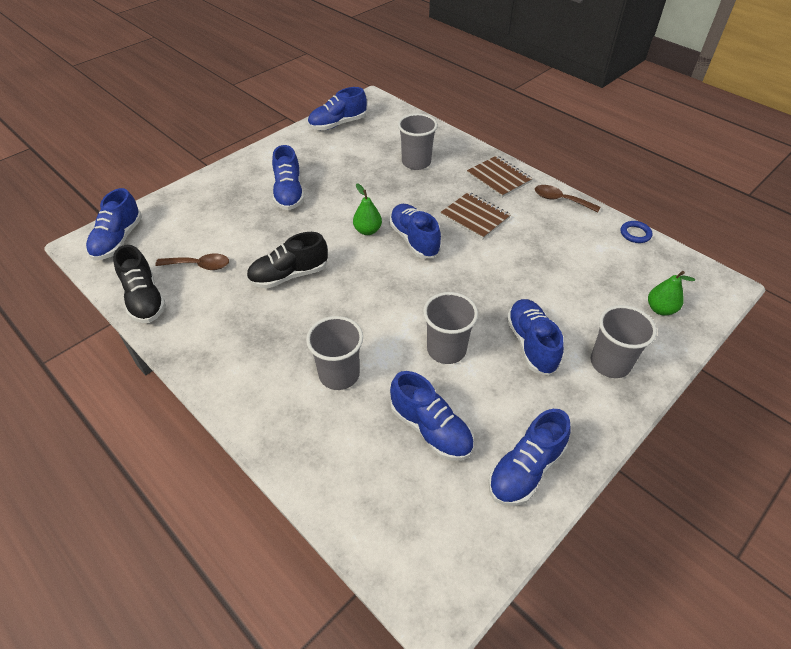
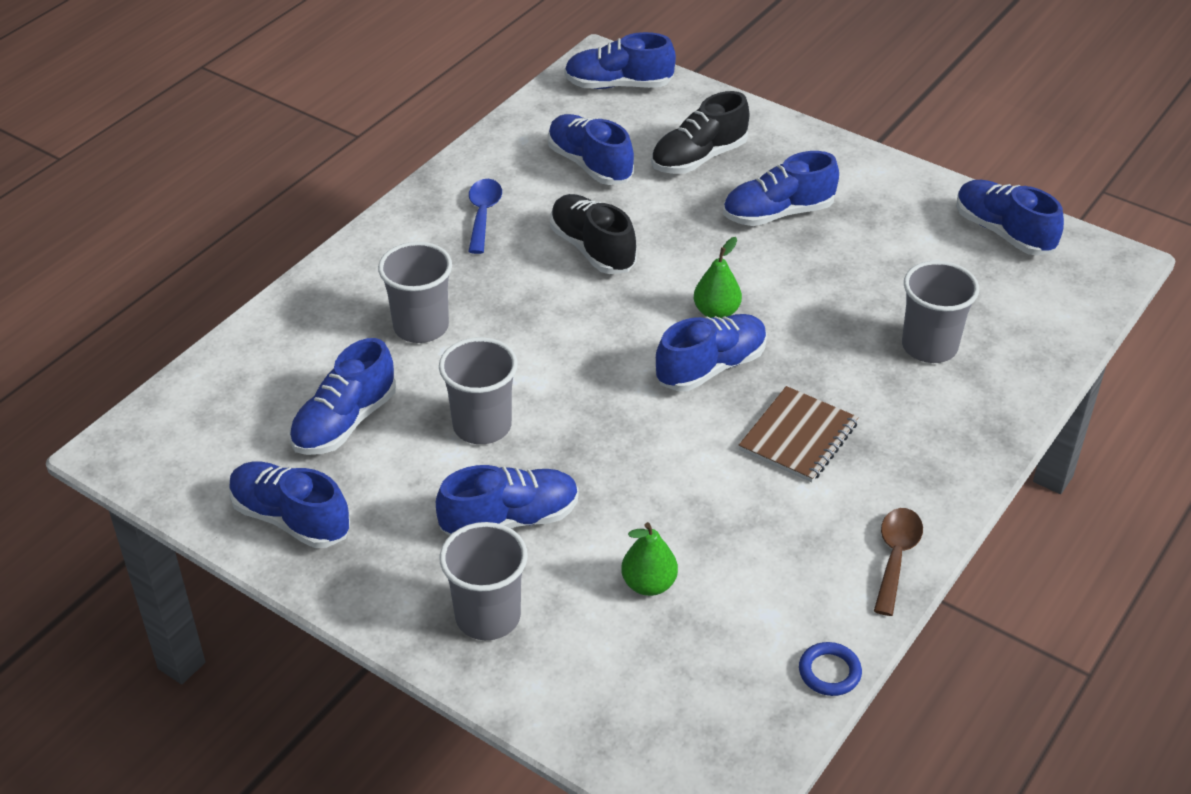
camera: 80 degrees right, 5 degrees down
(144, 299) = (516, 136): black shoe -> black shoe (699, 158)
(199, 265) = (590, 165): brown spoon -> blue shoe
(226, 327) = (483, 214): none -> blue spoon
(498, 178) = (930, 463): brown notebook -> none
(660, 309) = (626, 695): green pear -> green pear (649, 584)

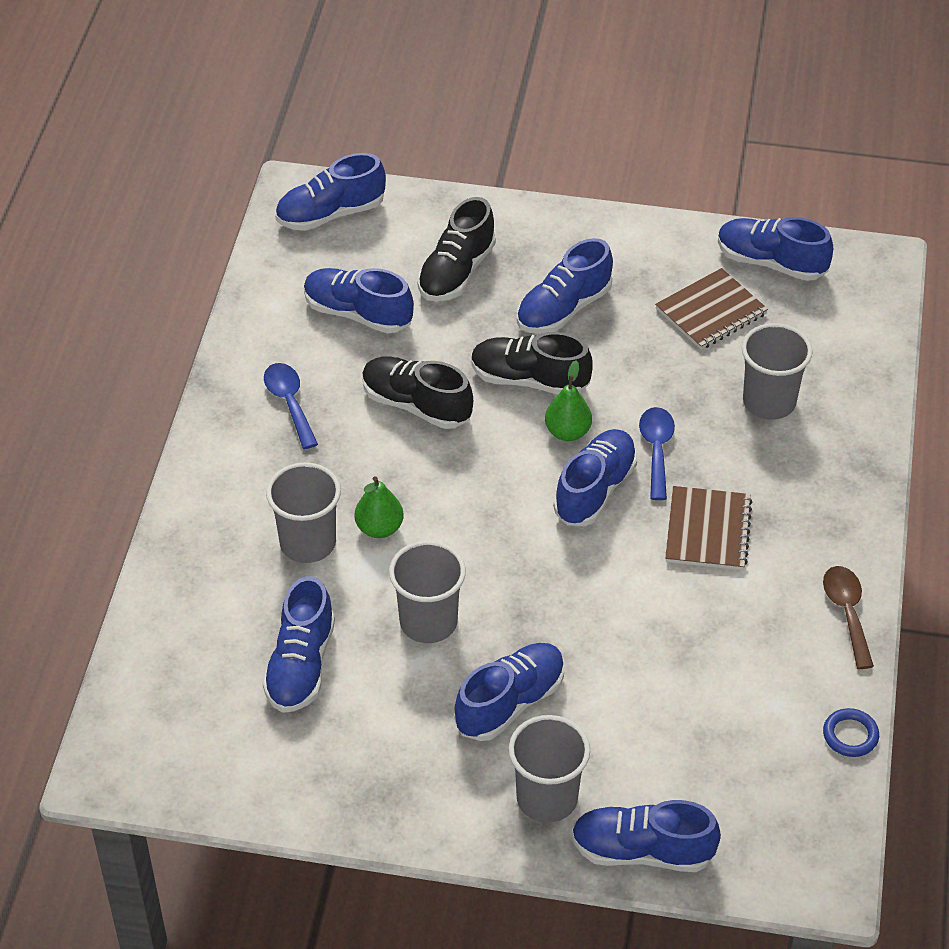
camera: 25 degrees left, 5 degrees up
(291, 519) = (315, 777): blue shoe -> blue shoe (642, 851)
(649, 584) = (663, 716): green pear -> green pear (379, 528)
(709, 260) = (529, 380): none -> black shoe
(792, 353) = (656, 450): none -> blue spoon
(918, 255) = (711, 311): none -> brown notebook

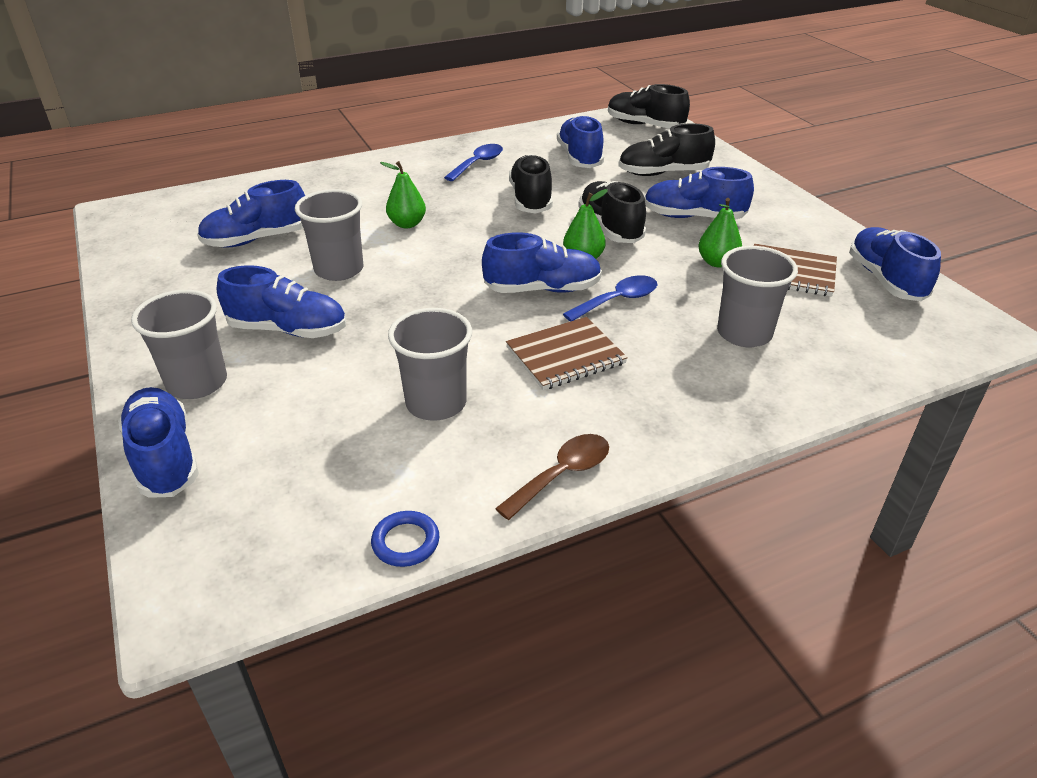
camera: 55 degrees right, 10 degrees down
(308, 543) = (367, 206): grey cup -> grey cup (436, 403)
(331, 214) = (645, 125): blue shoe -> black shoe
(654, 346) = (717, 262): none -> green pear

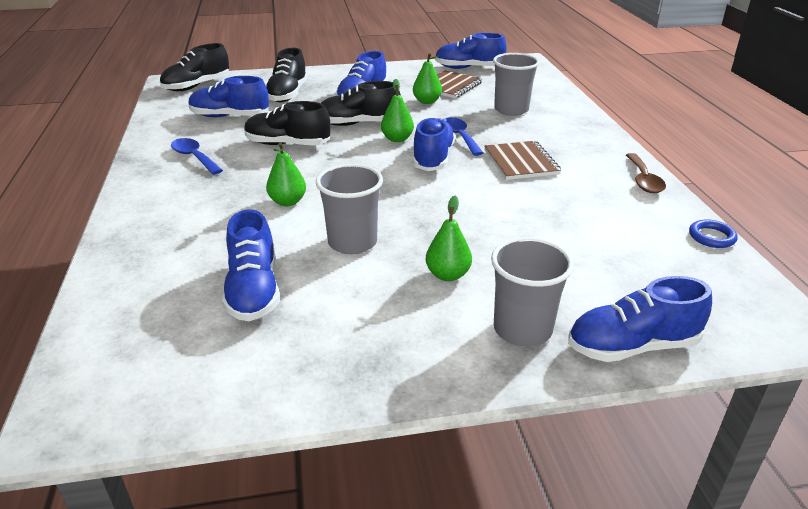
camera: 75 degrees left, 5 degrees down
(288, 330) = (448, 275): blue shoe -> green pear
(436, 403) = (568, 213): grey cup -> none
(562, 474) = (643, 180): brown spoon -> brown spoon turned 150 degrees counterclockwise

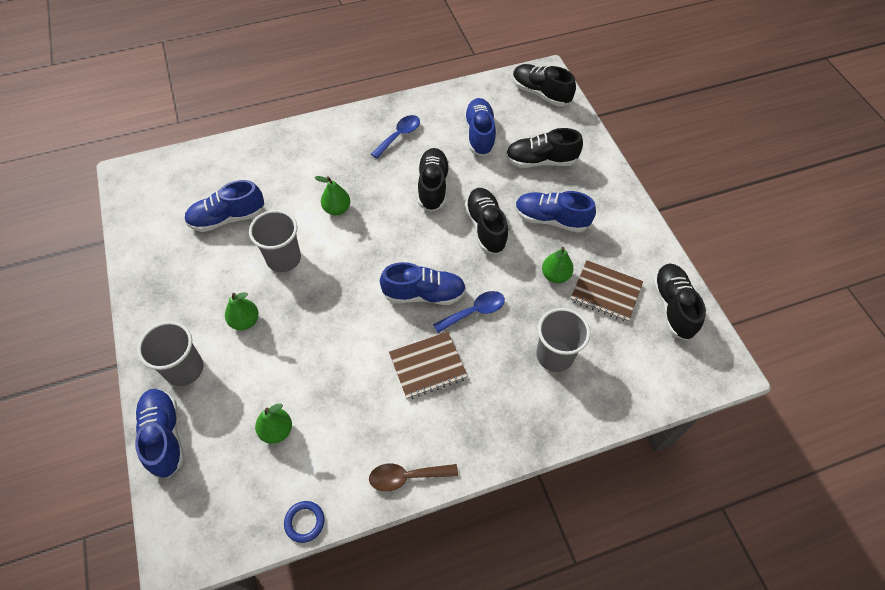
camera: 80 degrees right, 25 degrees up
(397, 139) = (459, 262): green pear -> green pear (277, 430)
(469, 68) = (672, 307): blue shoe -> black shoe

